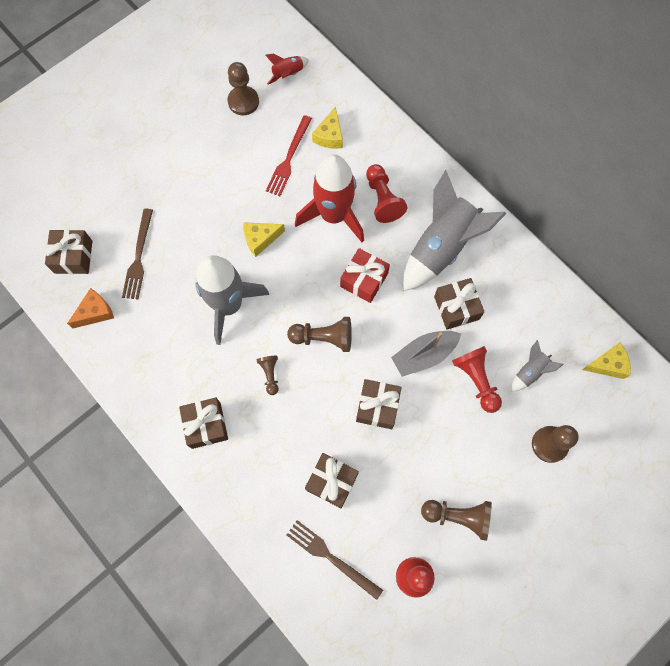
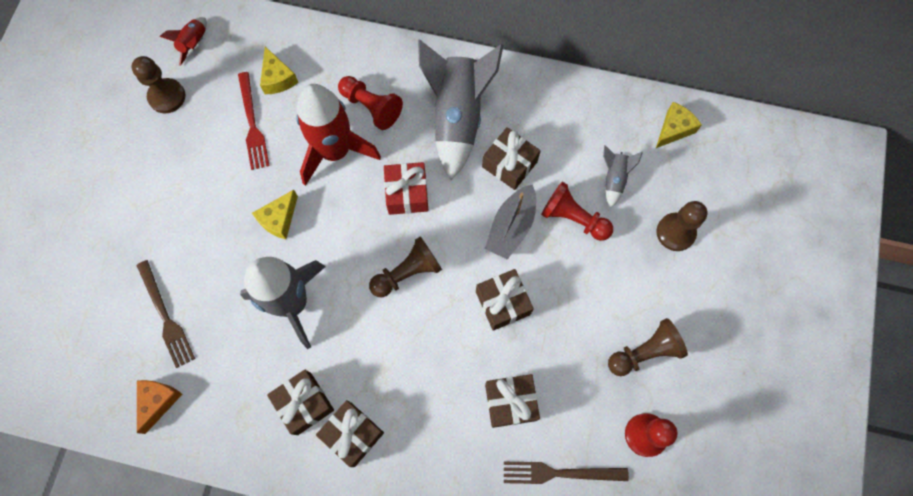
camera: 35 degrees left, 0 degrees up
(73, 257) = (94, 361): brown gift -> brown gift (304, 403)
(270, 375) = (381, 342): brown pawn -> none

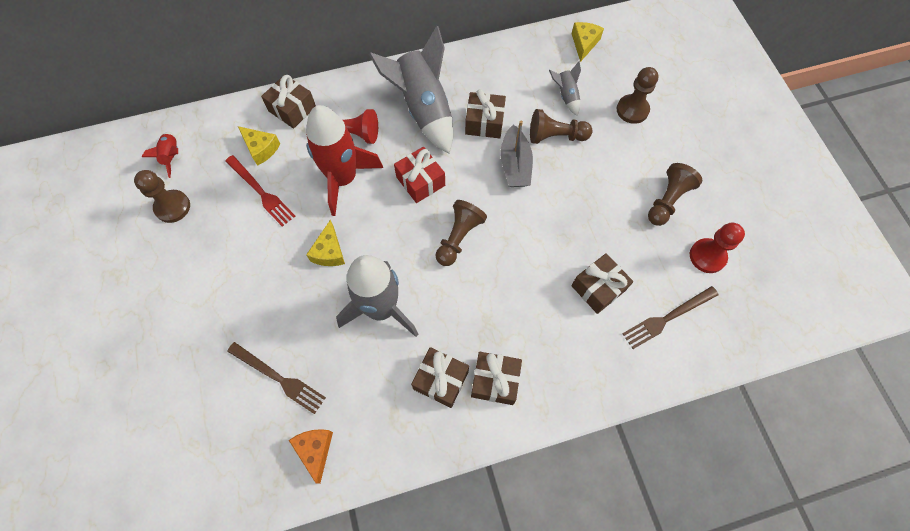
camera: 30 degrees left, 5 degrees down
(502, 303) = (544, 221): brown gift -> brown gift (292, 109)
(573, 218) = (555, 136): red pawn -> brown pawn

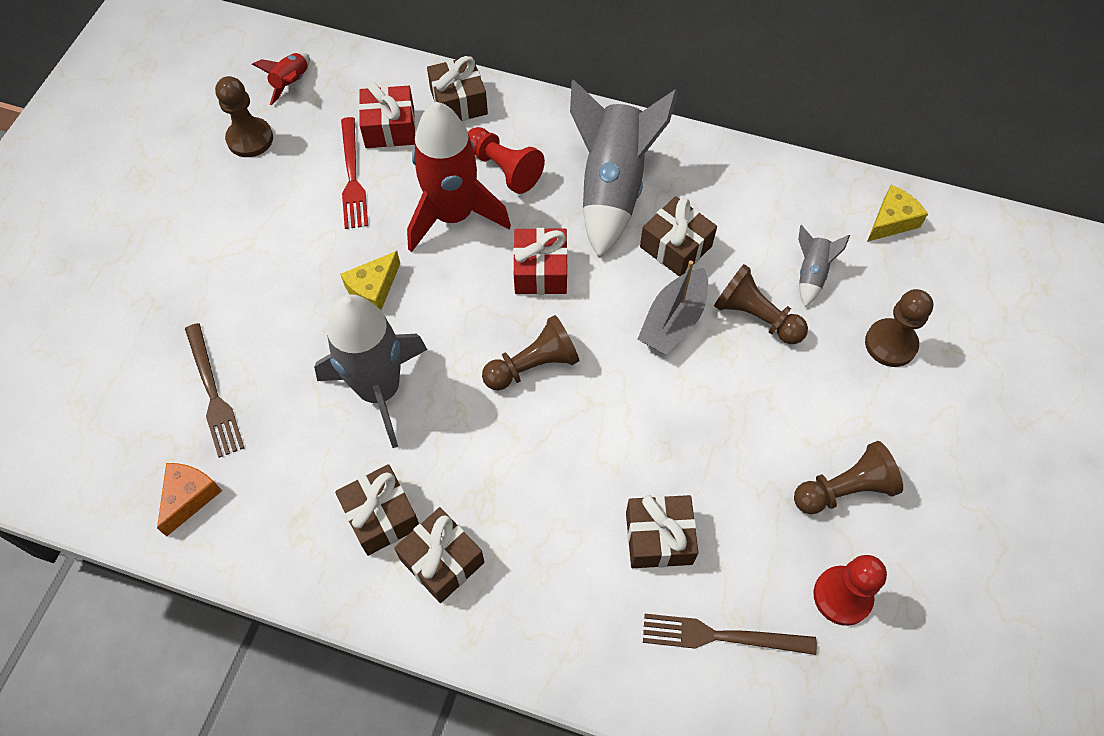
camera: 35 degrees right, 5 degrees down
(261, 148) = (390, 128): yellow cheese -> red gift

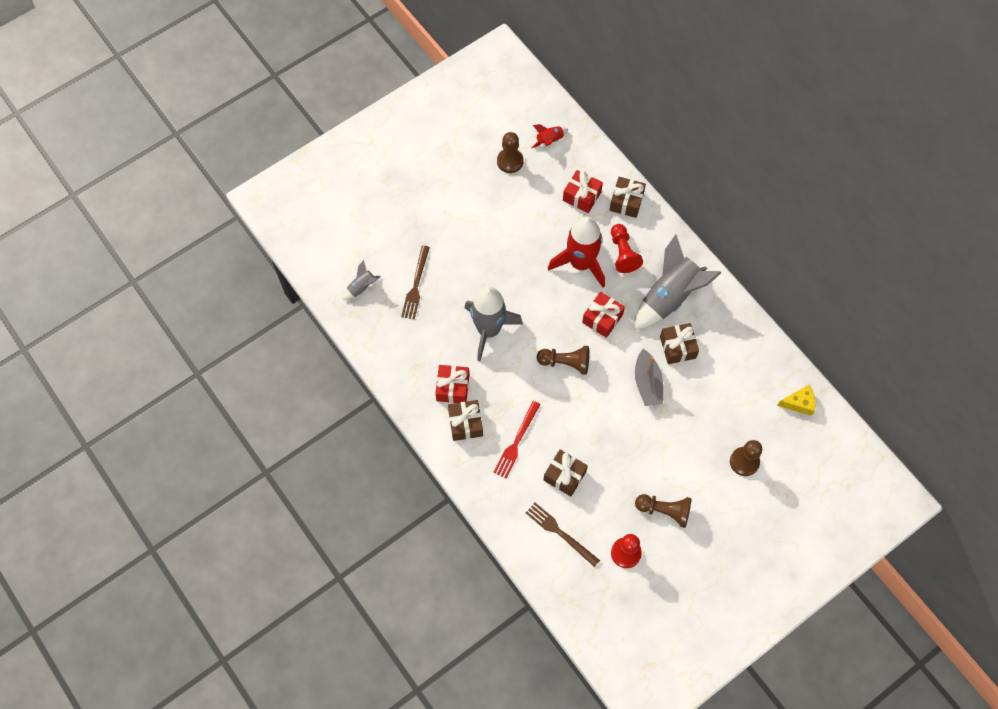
camera: 35 degrees right, 5 degrees up
(189, 497) = (378, 327): orange cheese -> none
(352, 177) = (546, 213): red fork -> red fork (516, 442)
(373, 289) = (518, 278): yellow cheese -> none
(381, 516) = (453, 388): brown gift -> red gift
(673, 321) = (647, 383): grey boat -> grey boat turned 75 degrees counterclockwise
(755, 317) = (689, 407): brown pawn -> none
(811, 274) = (734, 403): grey rocket -> grey rocket (361, 287)

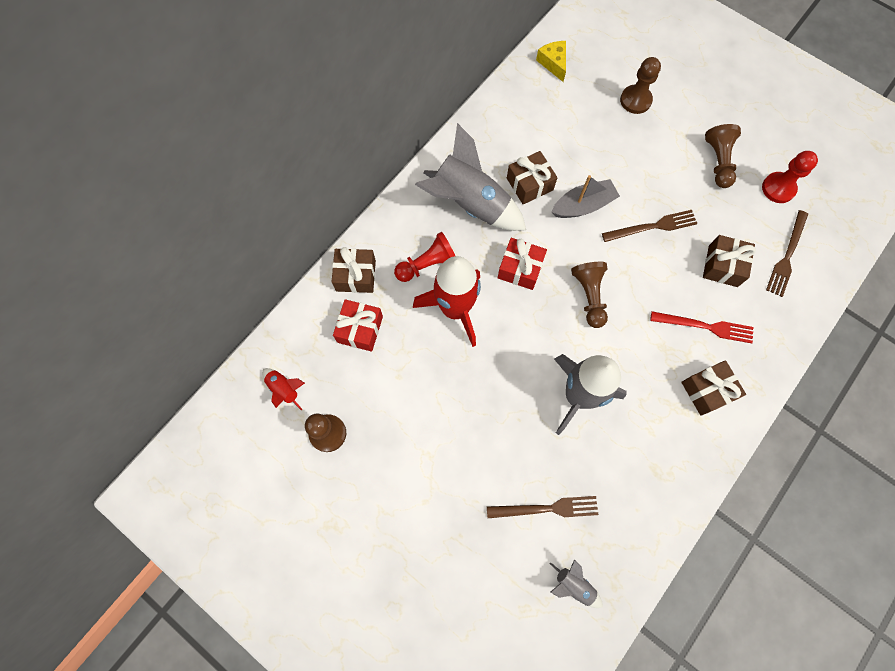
camera: 105 degrees left, 5 degrees up
(453, 388) = (668, 419): red gift -> none
(614, 432) = (652, 227): none -> brown fork

